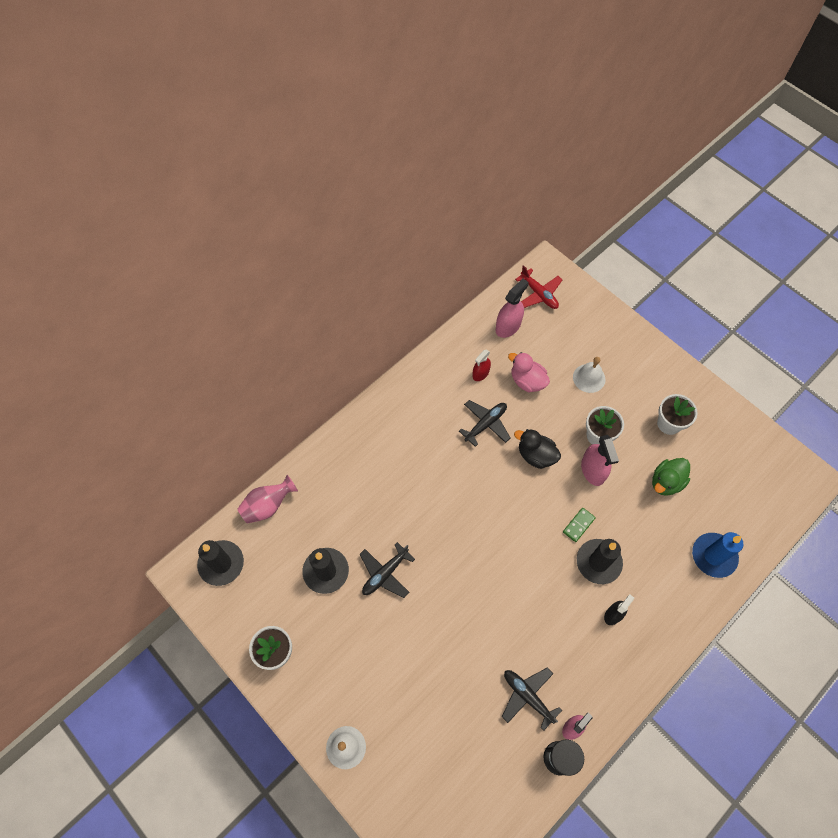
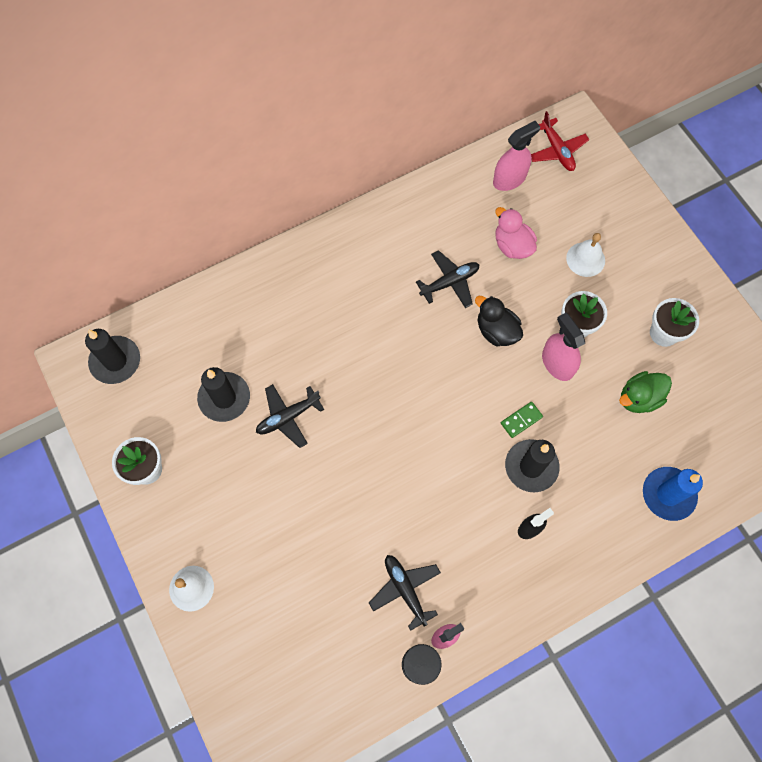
camera: 15 degrees right, 5 degrees up
(268, 506) = (183, 312): pink vase -> none
(480, 373) = (461, 225): red spray bottle -> none
(593, 470) = (557, 363): pink spray bottle -> pink spray bottle turned 150 degrees clockwise

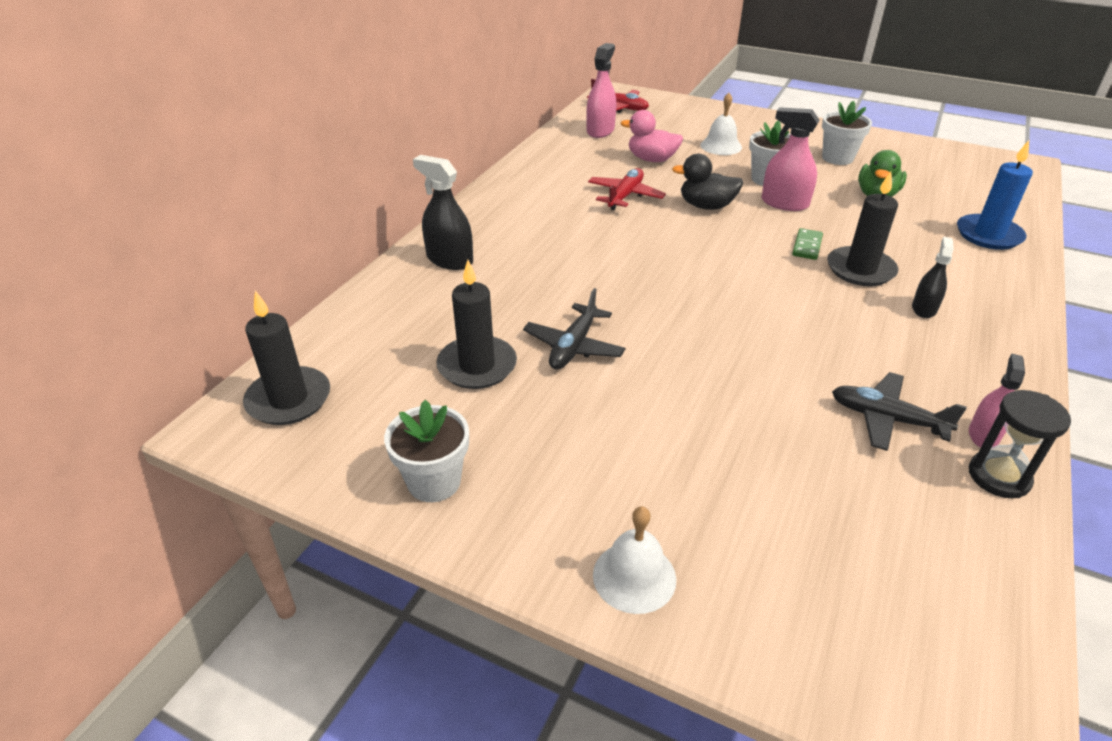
camera: 35 degrees left, 30 degrees down
(278, 285) = (449, 260): none -> black spray bottle
(449, 282) = (625, 196): black plane -> red plane

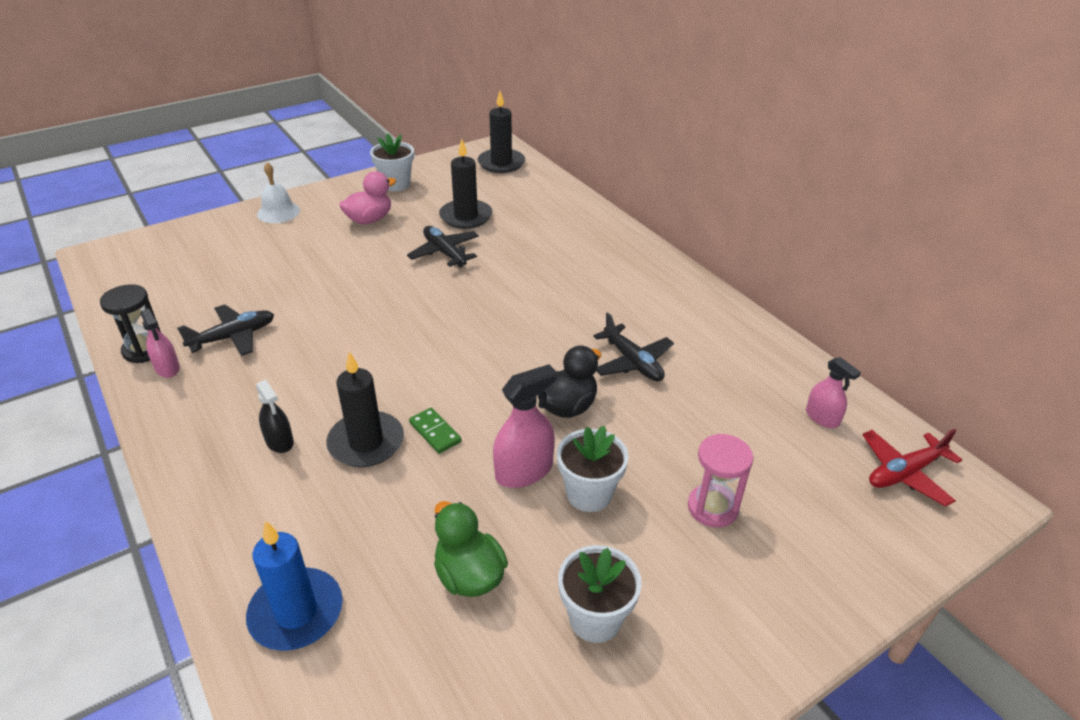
camera: 120 degrees right, 0 degrees up
(449, 260) = (597, 239): black spray bottle -> none
(600, 130) = (822, 417): pink spray bottle -> pink spray bottle, size x0.64
(625, 196) = (632, 362): red plane -> black plane
(651, 159) = (708, 421): pink duck -> pink duck (369, 220)
(721, 146) = (712, 508): white bell -> pink hourglass

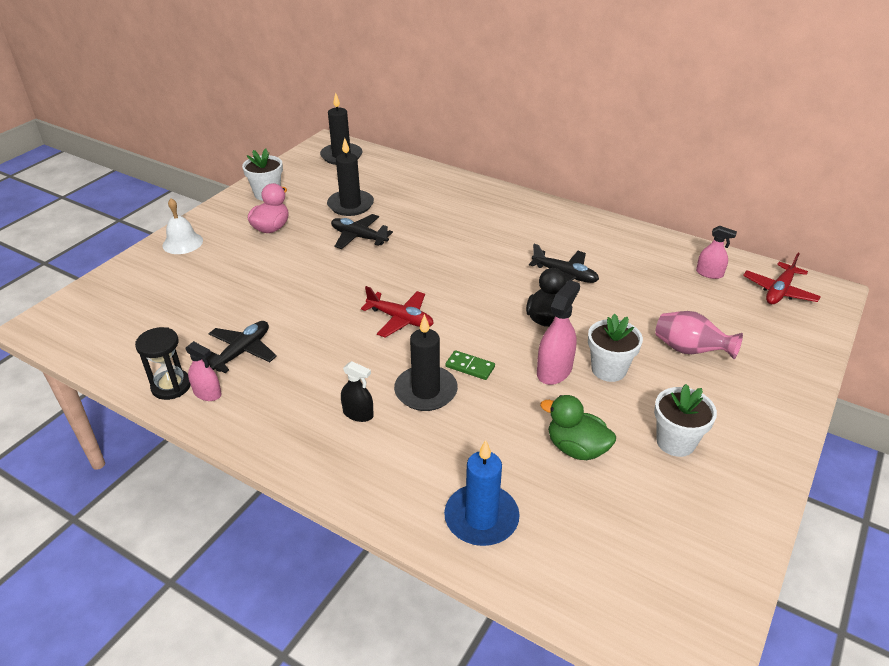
camera: 25 degrees left, 0 degrees up
(409, 354) = (400, 319): none -> red plane
(712, 508) = (689, 350): pink hourglass -> pink vase

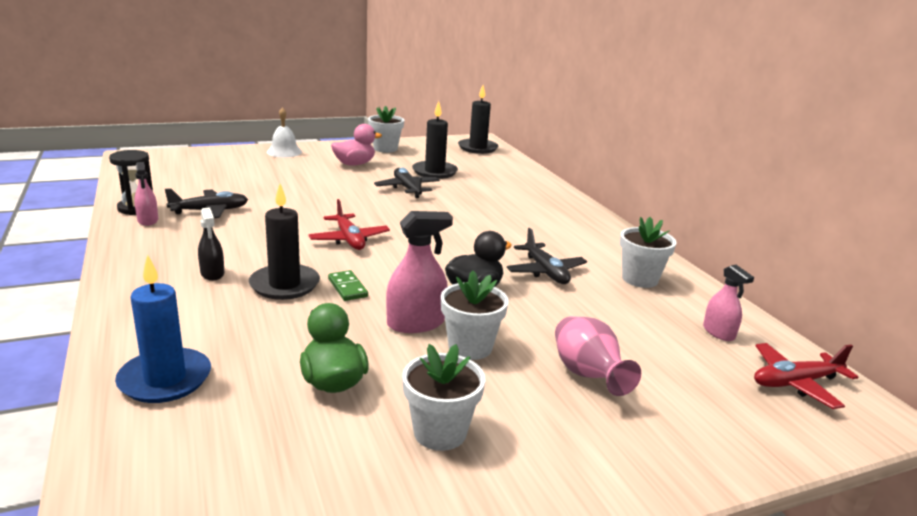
camera: 35 degrees right, 15 degrees down
(622, 250) = (640, 279): none -> white flower pot

